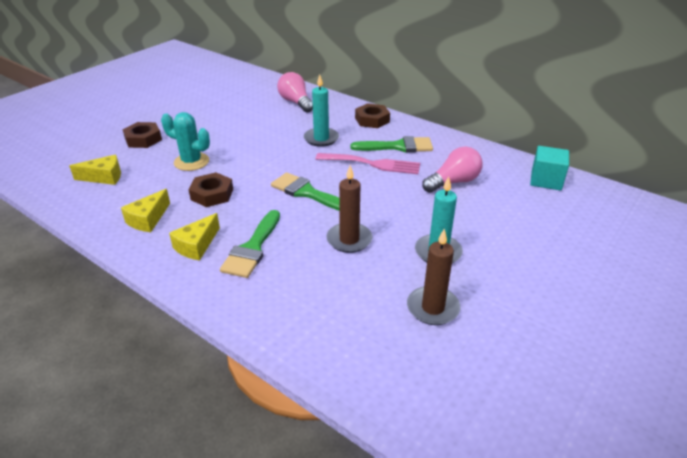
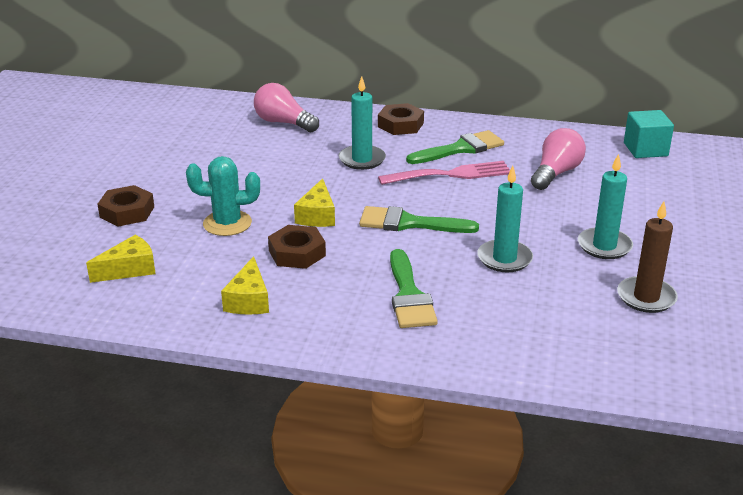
camera: 25 degrees left, 5 degrees down
(196, 245) = (341, 310): yellow cheese -> yellow cheese (317, 215)
(349, 240) = (504, 259): brown candle -> turquoise candle

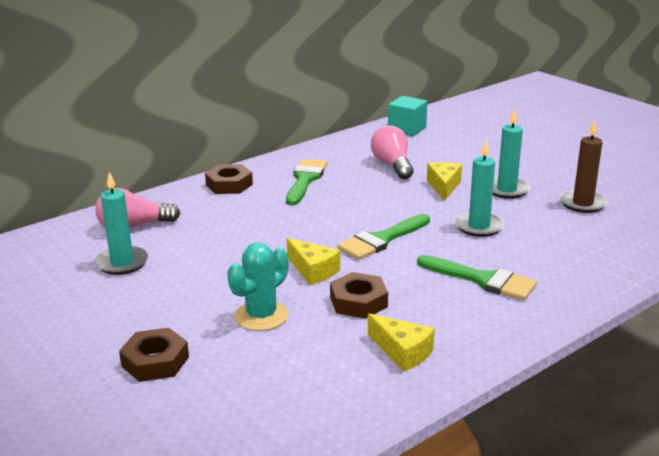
camera: 50 degrees left, 5 degrees down
(129, 269) = (265, 398): yellow cheese -> yellow cheese (443, 186)
(362, 160) = (256, 219): turquoise candle -> turquoise candle (122, 263)
(451, 174) = (336, 197): pink fork -> none

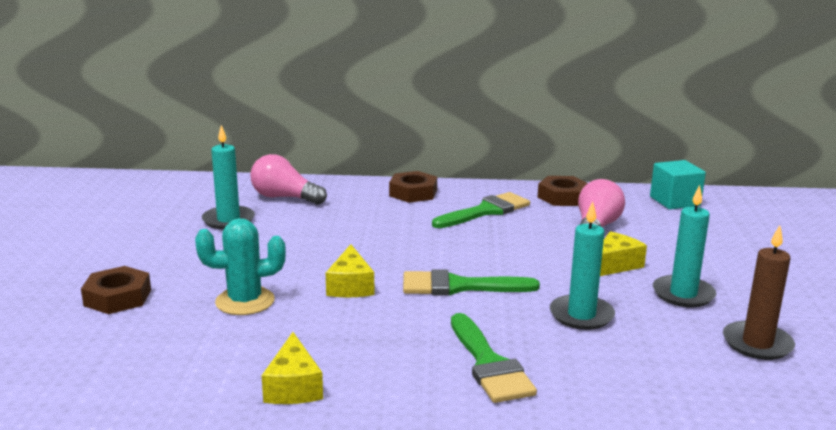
camera: 40 degrees right, 5 degrees down
(358, 302) = (338, 327): brown nut -> brown nut (563, 197)

